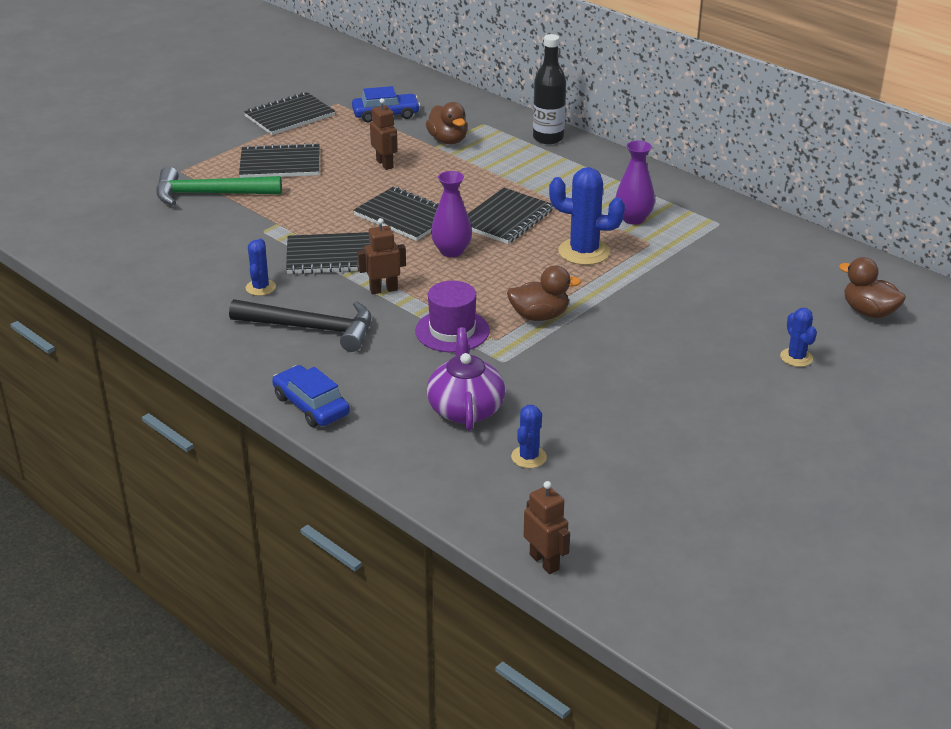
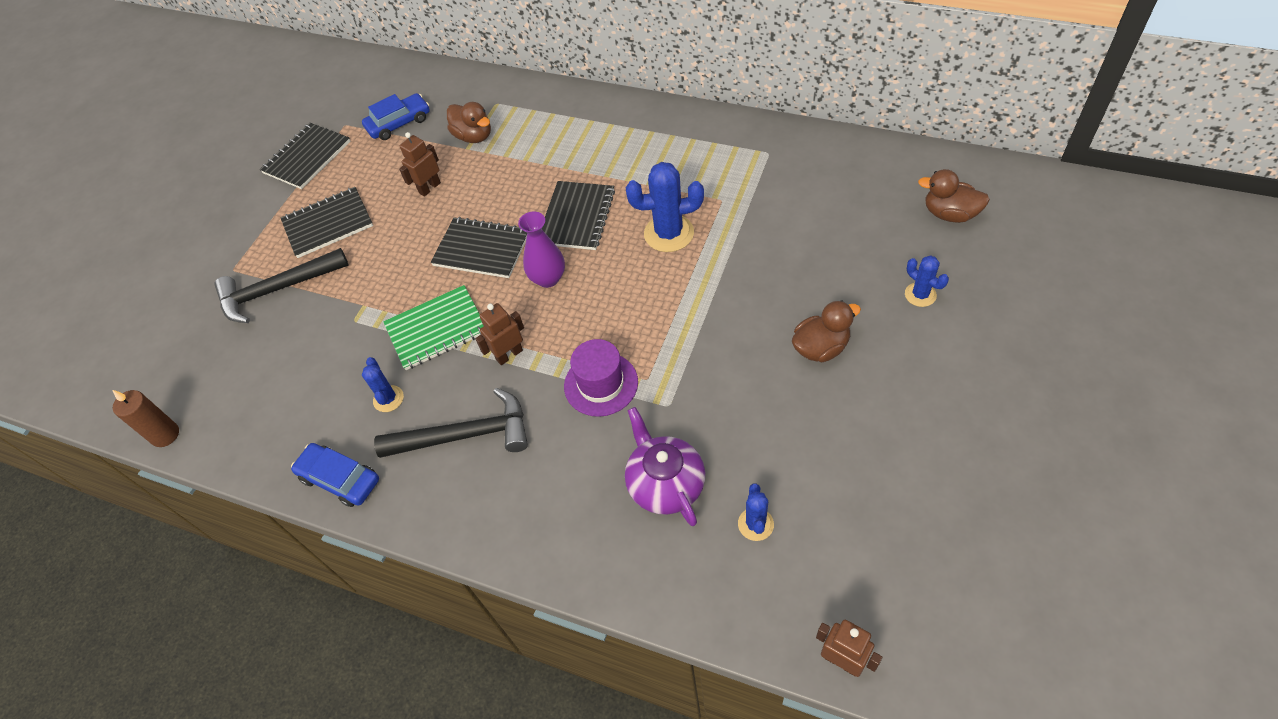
camera: 15 degrees left, 20 degrees up
(63, 257) = (165, 435): none -> brown candle
(210, 194) = (278, 290): green hammer -> black hammer
(311, 405) = (516, 542): blue car -> blue car (340, 479)
(331, 256) = (436, 329): black notebook -> green notebook
(385, 164) = (429, 188): brown robot -> brown robot turned 90 degrees counterclockwise
(539, 316) = (671, 332): brown duck -> brown duck (820, 348)
(548, 138) = (564, 101): black bottle -> none
(633, 219) = (691, 175): purple vase -> none

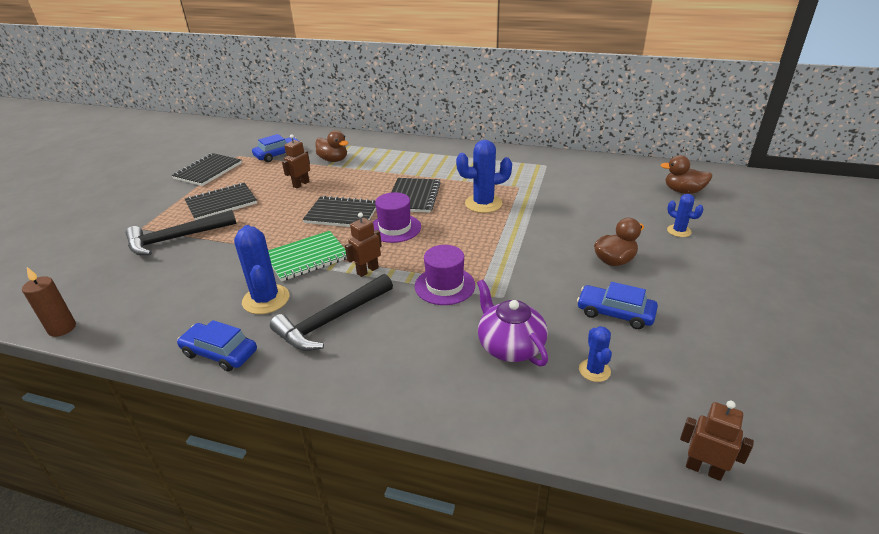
camera: 10 degrees left, 20 degrees down
(388, 399) = (266, 299): blue cactus -> blue cactus, size x1.78
(464, 435) = (332, 320): black hammer -> black hammer turned 150 degrees clockwise
(548, 278) = (395, 228): purple vase -> purple hat
(800, 437) = (615, 313): none -> blue car

